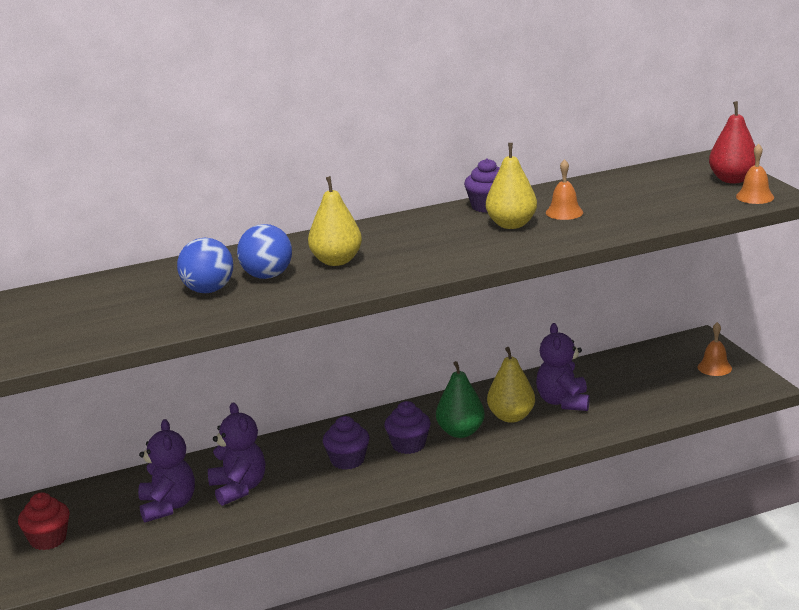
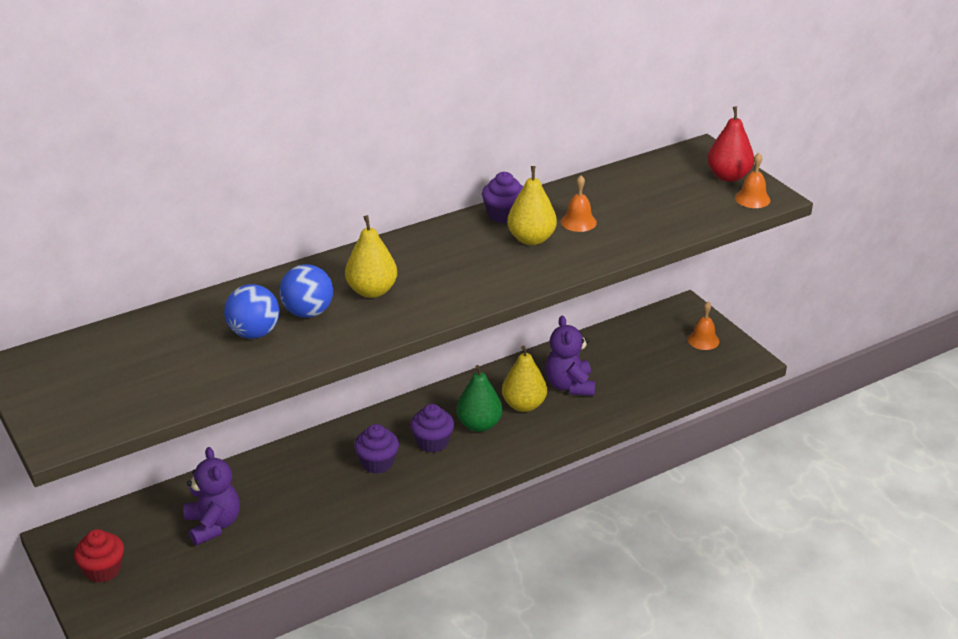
camera: 10 degrees left, 10 degrees up
(238, 489) = (278, 501): purple teddy bear -> none

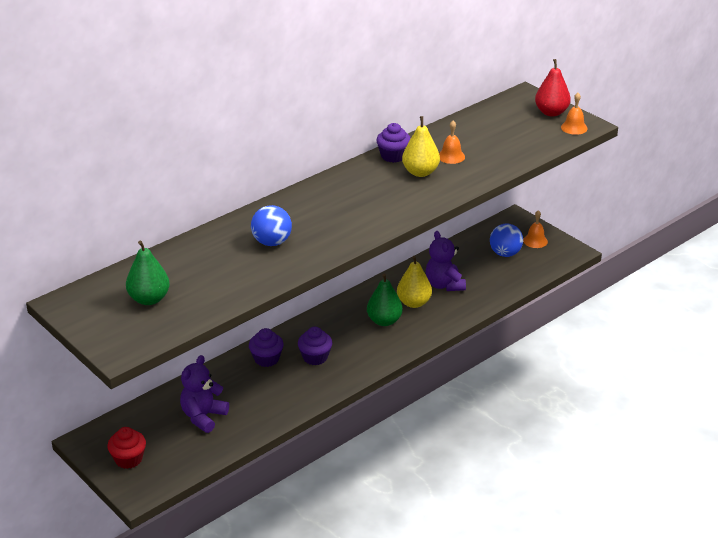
camera: 10 degrees left, 0 degrees up
(125, 371) = (149, 299): none -> green pear
(213, 525) = (203, 417): purple teddy bear -> purple teddy bear turned 120 degrees counterclockwise
(254, 333) = (237, 261): blue ball -> blue ball (505, 253)
(372, 291) = (314, 222): yellow pear -> none
(432, 442) = (352, 337): purple cupcake -> purple cupcake (266, 359)

